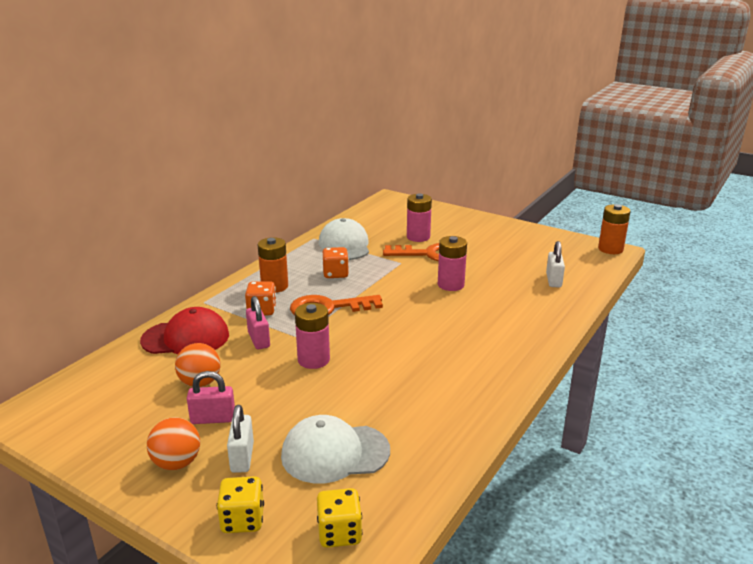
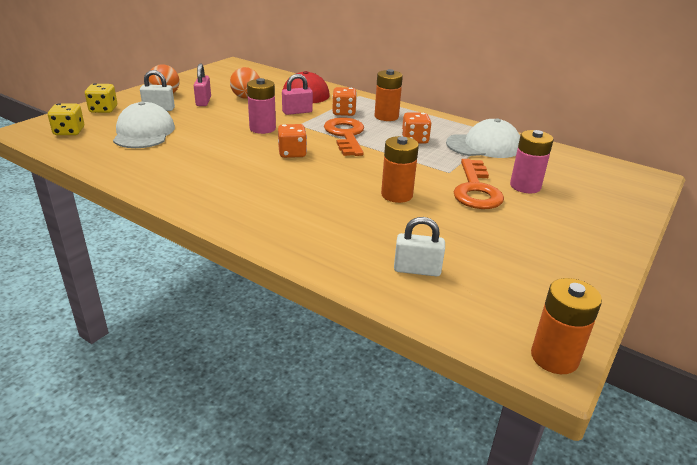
camera: 90 degrees right, 5 degrees up
(379, 336) = (292, 153): none -> orange dice
(450, 285) = (396, 195): pink battery -> orange battery

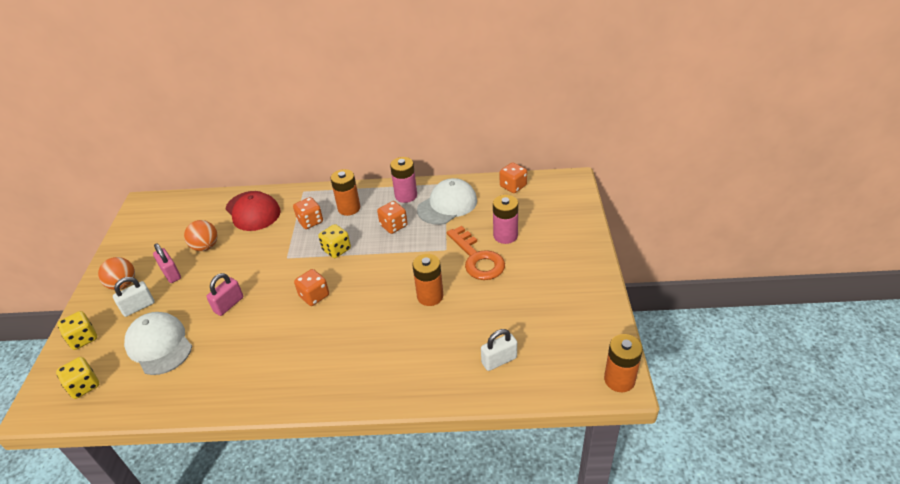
camera: 30 degrees left, 10 degrees up
(262, 128) = (261, 280): pink battery -> pink battery (406, 196)
(297, 112) = (270, 242): pink padlock -> pink padlock (229, 304)
(345, 135) = (336, 250): orange key -> yellow dice
(570, 158) = (513, 186): none -> orange dice

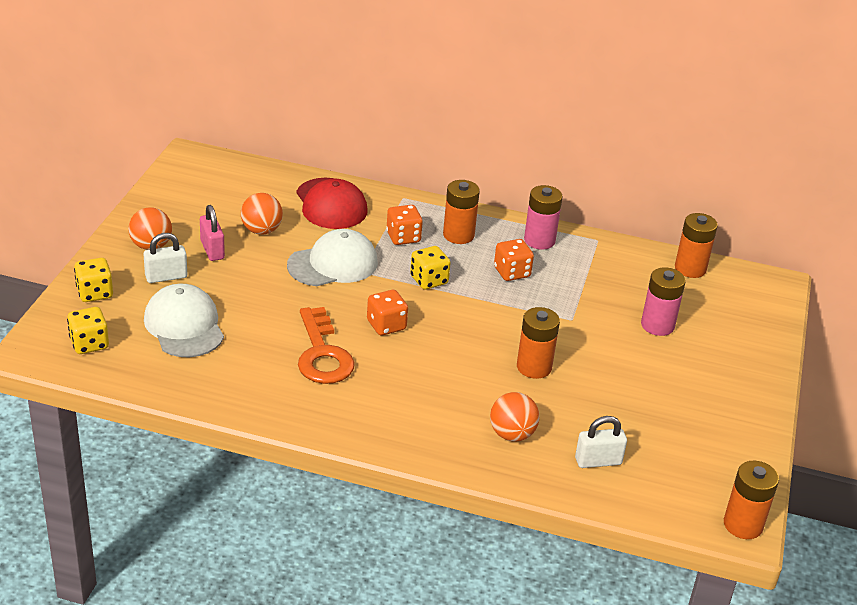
camera: 10 degrees right, 5 degrees down
(229, 304) = (277, 305): pink padlock -> none
(430, 358) = (512, 434): none -> orange ball
(447, 205) = (592, 267): white cap -> white cap (333, 264)
(477, 258) = (610, 342): orange key -> orange key (322, 354)
(513, 186) = (690, 268): orange dice -> orange battery

